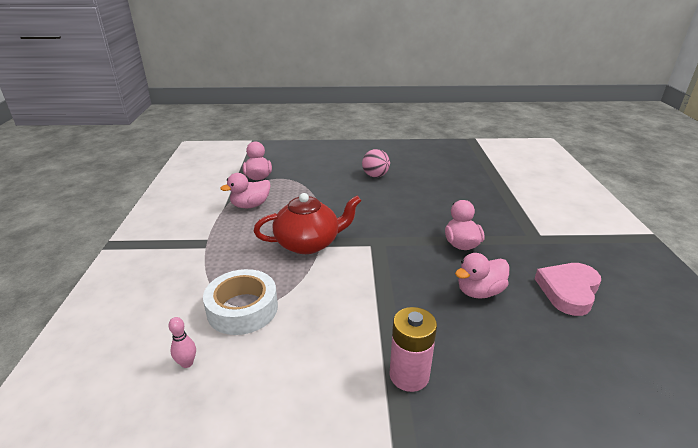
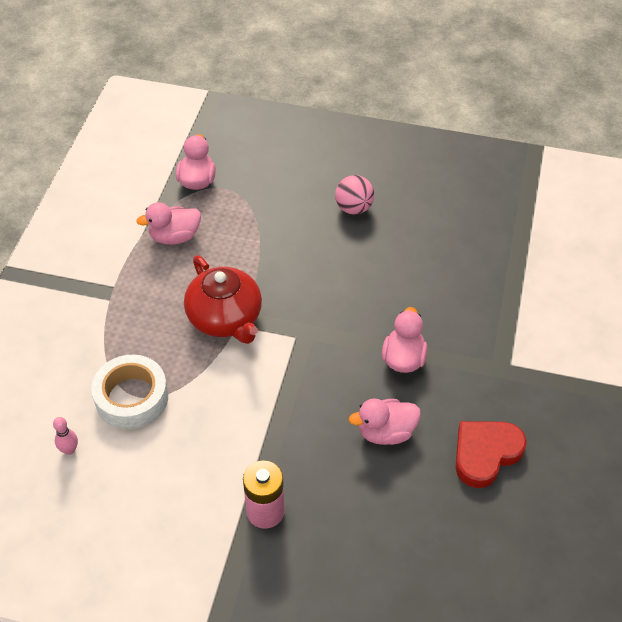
camera: 15 degrees right, 20 degrees up
(308, 243) = (225, 318): red teapot -> red teapot turned 60 degrees clockwise
(568, 291) = (485, 454): pink heart -> red heart

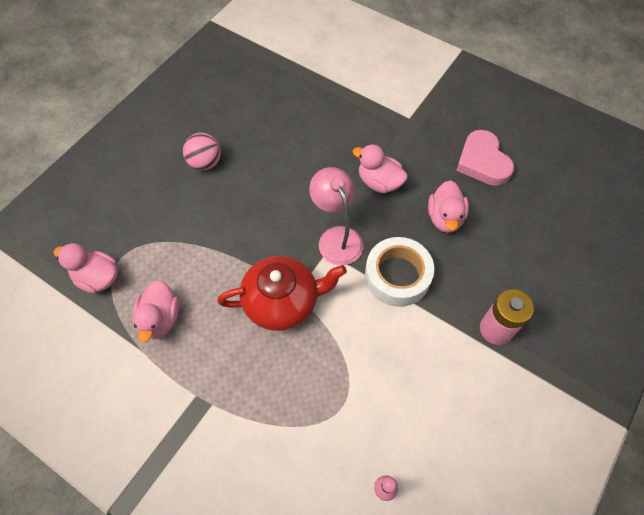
camera: 70 degrees left, 10 degrees up
(132, 398) = (342, 412): white tape -> white tape (397, 276)
(316, 340) = (336, 237): none -> pink lamp
(485, 454) = (482, 162): red heart -> pink heart

